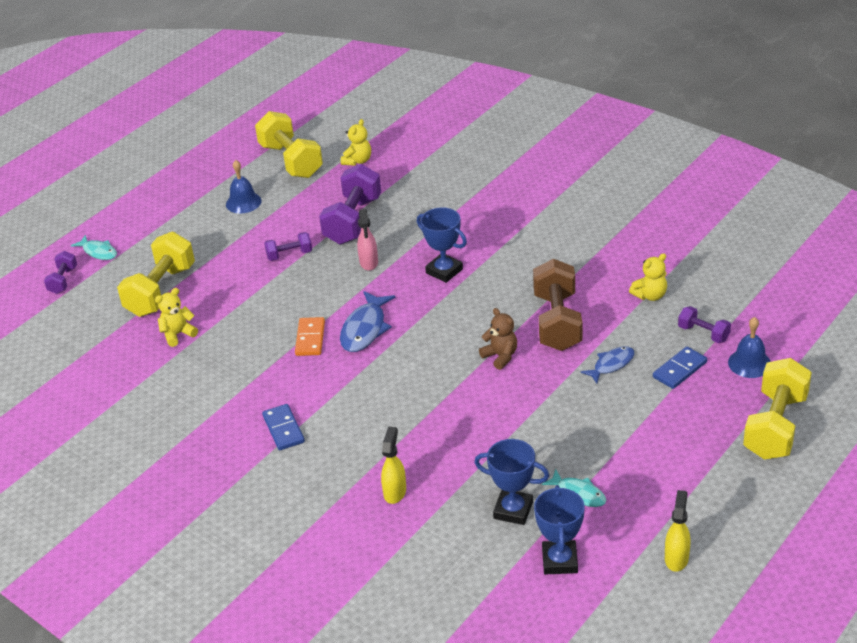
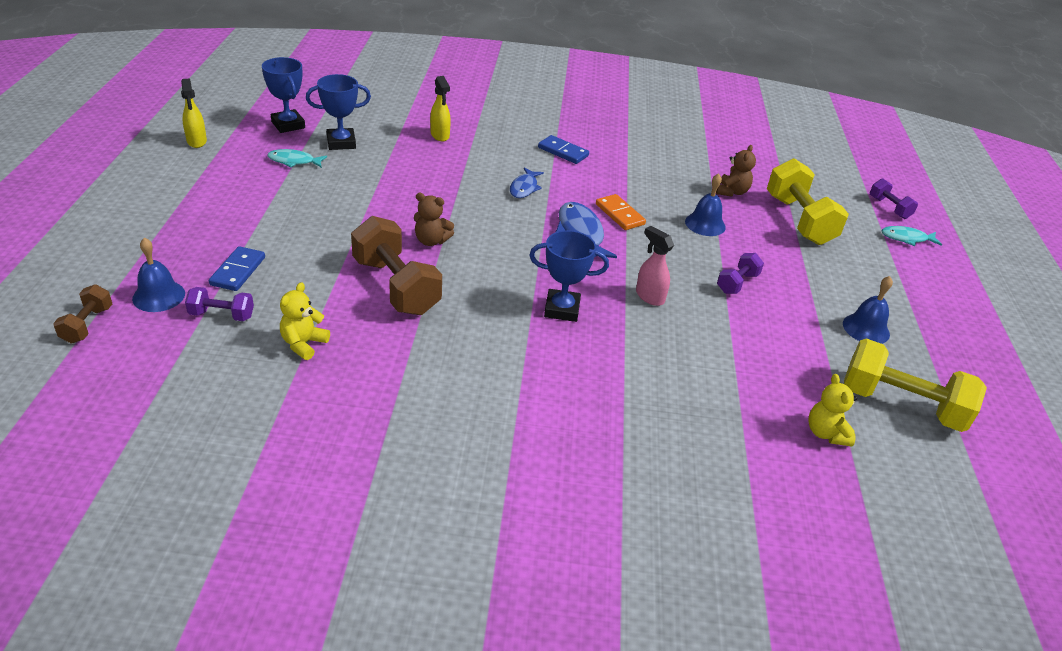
camera: 140 degrees right, 0 degrees up
(178, 334) = (732, 192): yellow teddy bear -> brown teddy bear
(247, 309) = (705, 224): none -> blue bell
(352, 221) = (724, 341): purple dumbbell -> none
(611, 364) = (314, 259): blue fish -> blue fish (524, 188)
(775, 426) = (122, 243): yellow dumbbell -> none
(807, 352) = (87, 325): none -> brown dumbbell

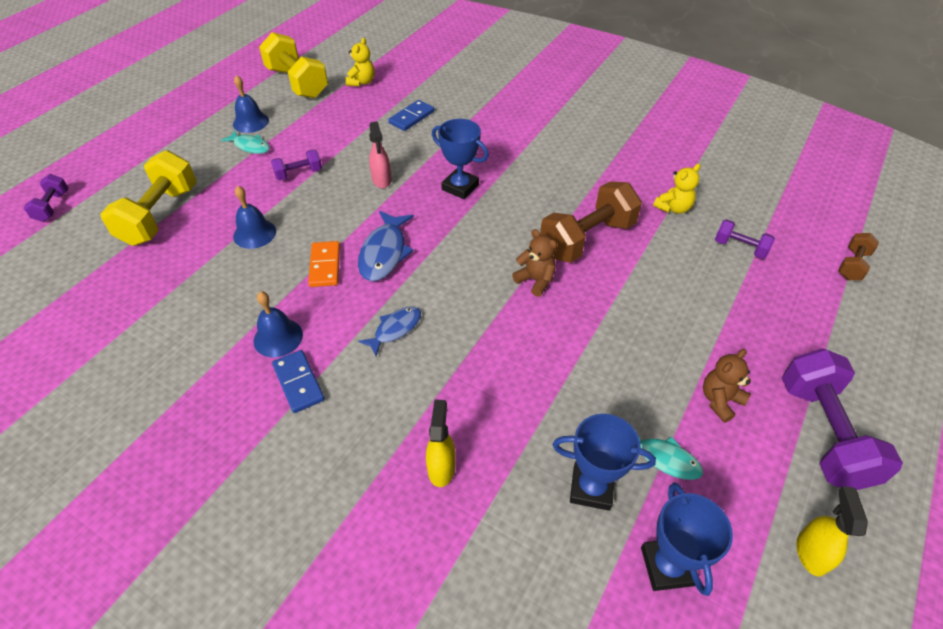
camera: 150 degrees left, 10 degrees up
(158, 296) = (799, 280): blue bell -> blue bell (278, 337)
(170, 192) = (823, 433): none -> purple dumbbell
(238, 271) = (729, 290): blue domino -> blue domino (411, 117)
(396, 286) = (587, 239): brown dumbbell -> brown dumbbell turned 60 degrees clockwise
(732, 192) = (176, 265): brown teddy bear -> brown teddy bear (720, 400)
(906, 238) = (96, 175): turquoise fish -> turquoise fish (250, 146)

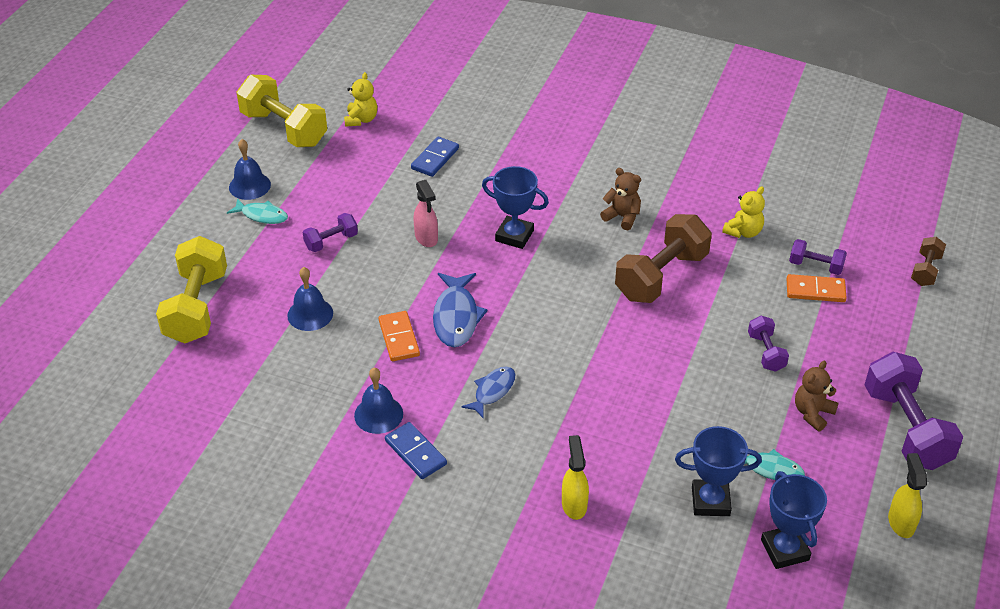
camera: 10 degrees left, 5 degrees down
(52, 206) = (69, 312): purple dumbbell -> purple dumbbell (766, 352)
(535, 280) = (618, 325): brown teddy bear -> brown teddy bear (622, 217)
(737, 271) = (815, 290): none -> orange domino

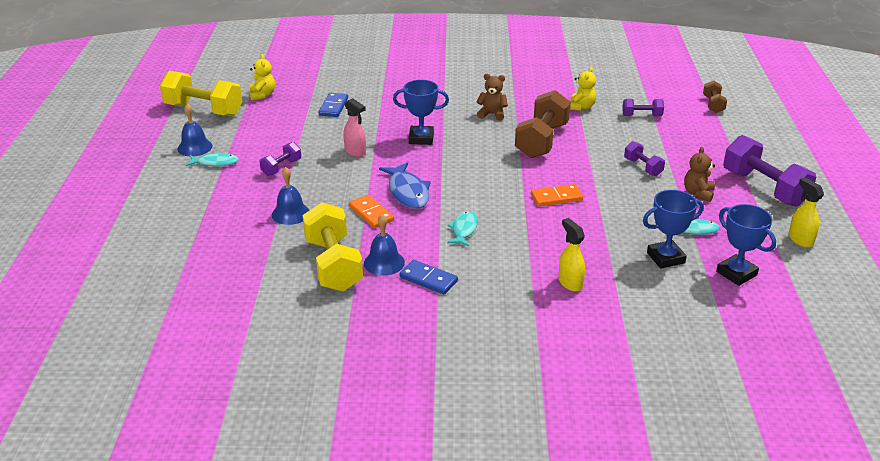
camera: 20 degrees left, 10 degrees down
(196, 307) = (192, 228): yellow dumbbell -> yellow dumbbell (333, 265)
(492, 391) = (464, 229): blue fish -> turquoise fish
(815, 290) = (651, 128): orange domino -> orange domino (556, 197)

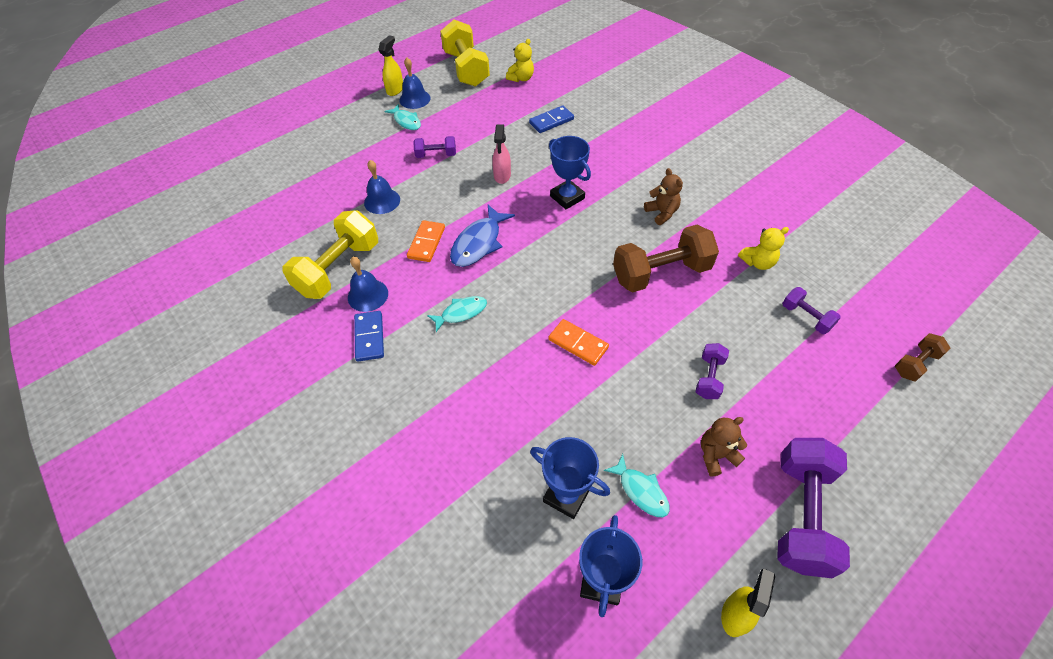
camera: 50 degrees right, 20 degrees up
(570, 283) = (452, 440): yellow spray bottle -> yellow spray bottle (395, 90)

